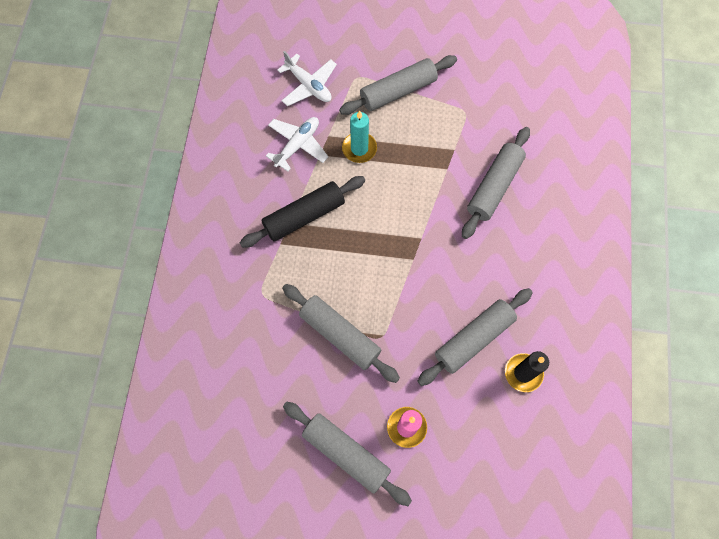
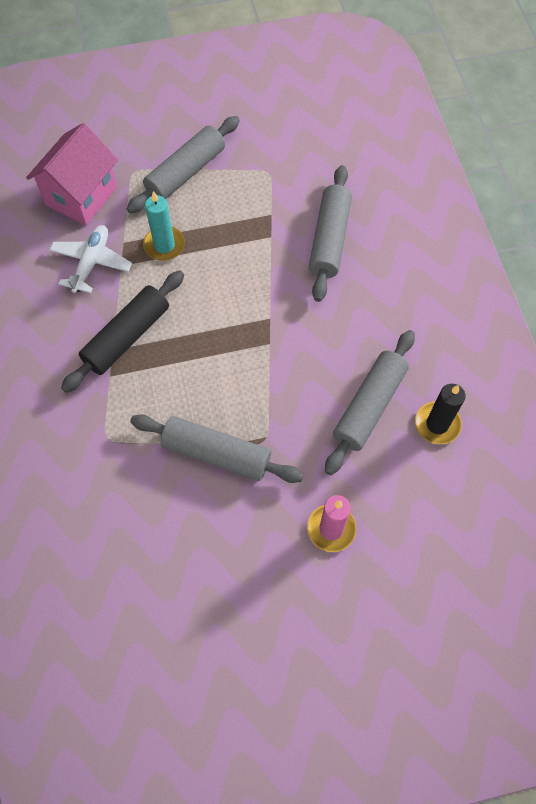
camera: 20 degrees left, 5 degrees down
(309, 85) = (81, 196): white plane -> pink house
(346, 453) = (272, 583): grey rolling pin -> none

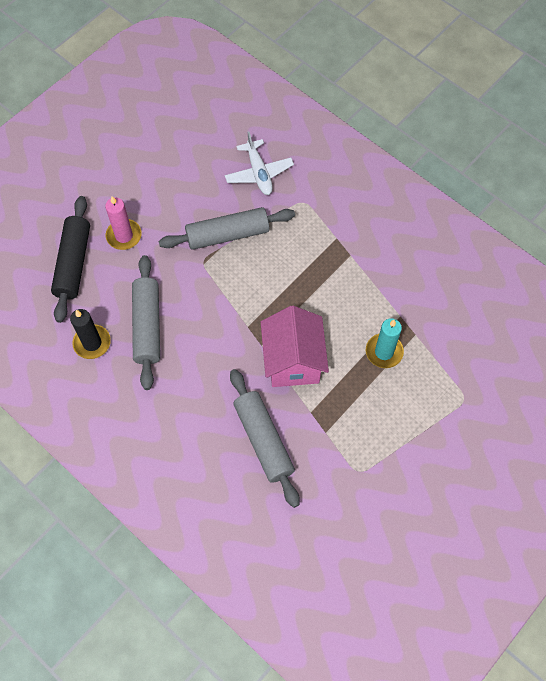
camera: 145 degrees right, 0 degrees up
(81, 196) = (482, 351): pink house -> pink house (293, 361)
(91, 263) = (422, 304): white plane -> white plane (259, 173)
(127, 337) = (348, 269): black rolling pin -> black rolling pin (73, 263)
(185, 172) = (424, 425): grey rolling pin -> none

